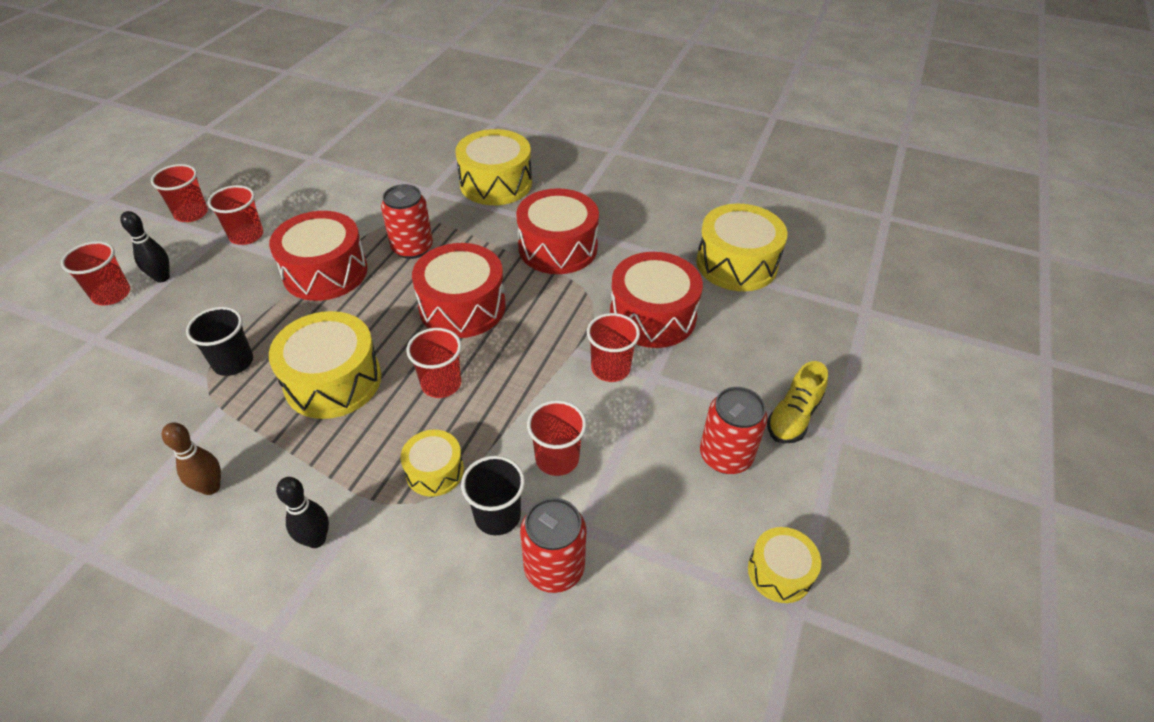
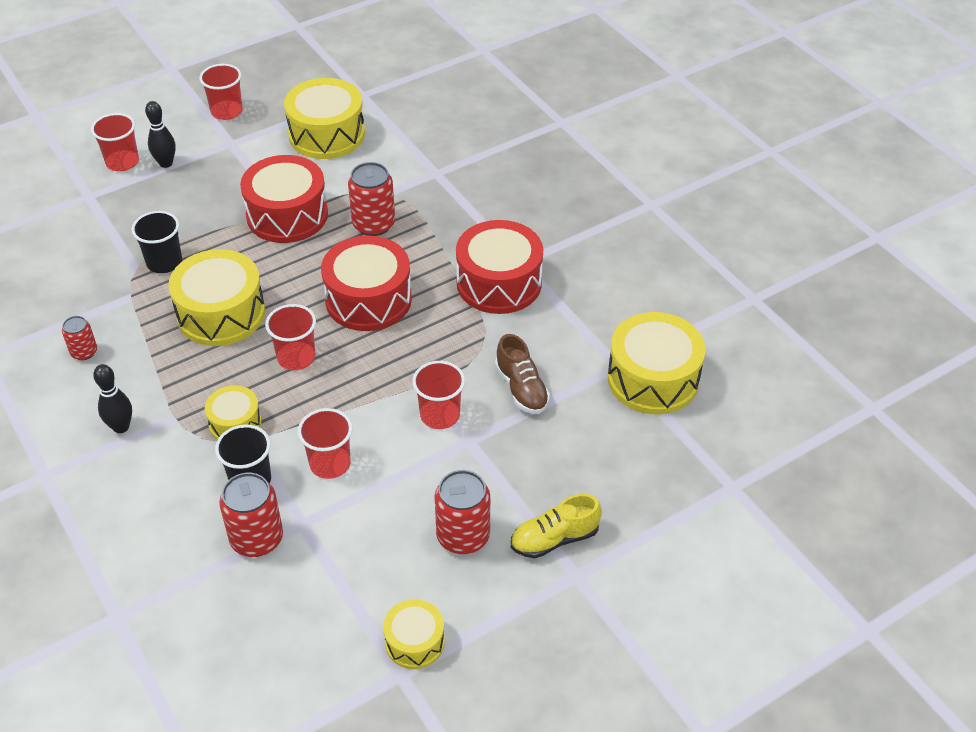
camera: 35 degrees right, 0 degrees up
(211, 487) = (84, 352): brown bowling pin -> red can
(246, 235) = (253, 152): red cup -> none
(496, 183) = (502, 191): yellow drum -> yellow drum (327, 134)
(652, 316) = (521, 388): red drum -> brown shoe

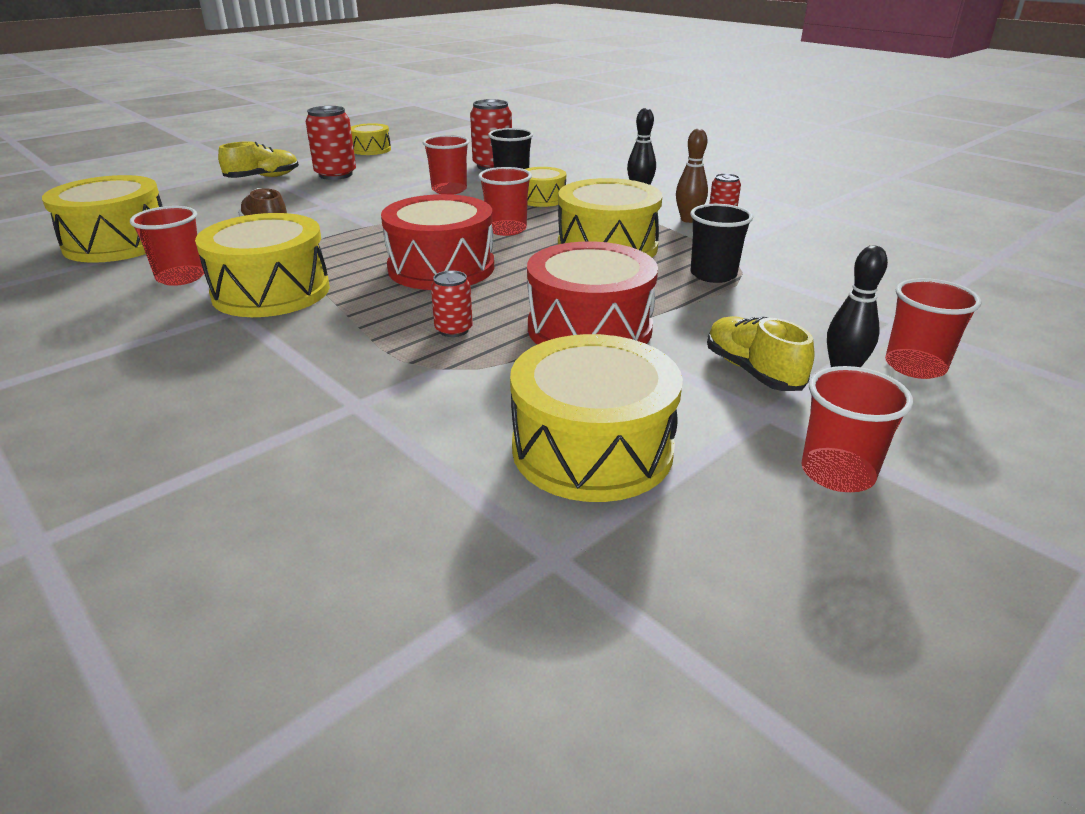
camera: 170 degrees right, 15 degrees down
(117, 354) = (688, 220): none -> brown bowling pin
(215, 169) = (752, 371): none -> yellow shoe
(374, 224) = (453, 330): red can -> red can, size x0.57
(440, 415) = (353, 213): red cup -> red cup (181, 277)
(499, 283) = (271, 291): red drum -> yellow drum

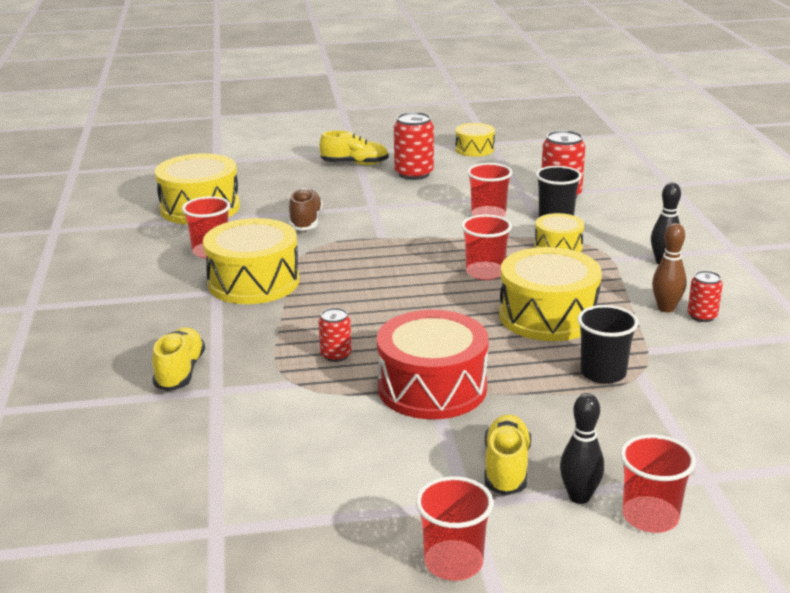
camera: 35 degrees right, 5 degrees down
(284, 401) = (180, 372): none -> yellow shoe
(441, 267) = (390, 296): red drum -> none
(592, 449) = (317, 477): yellow drum -> none

